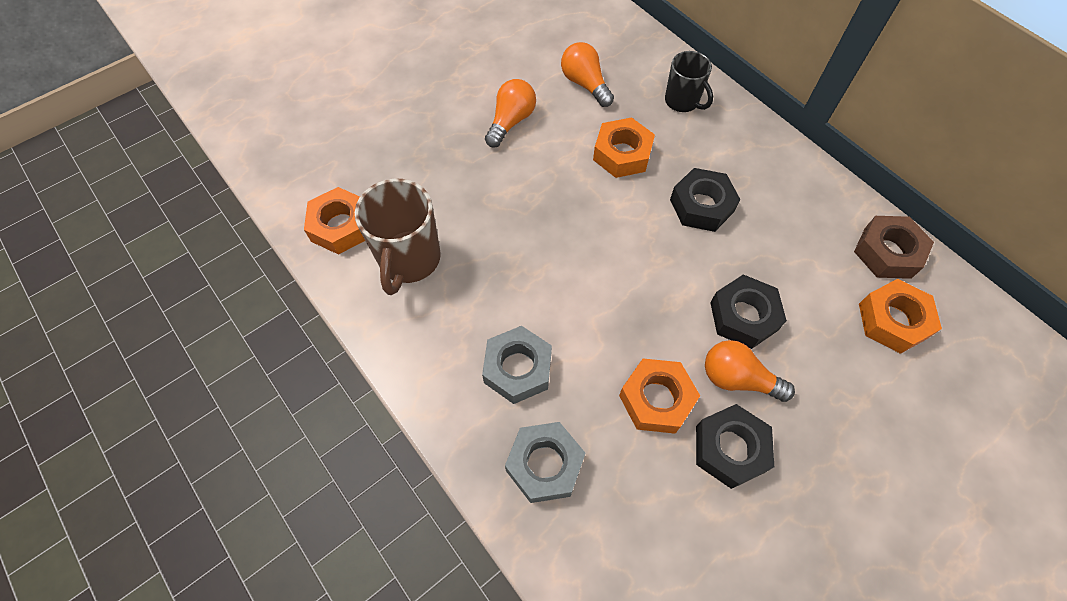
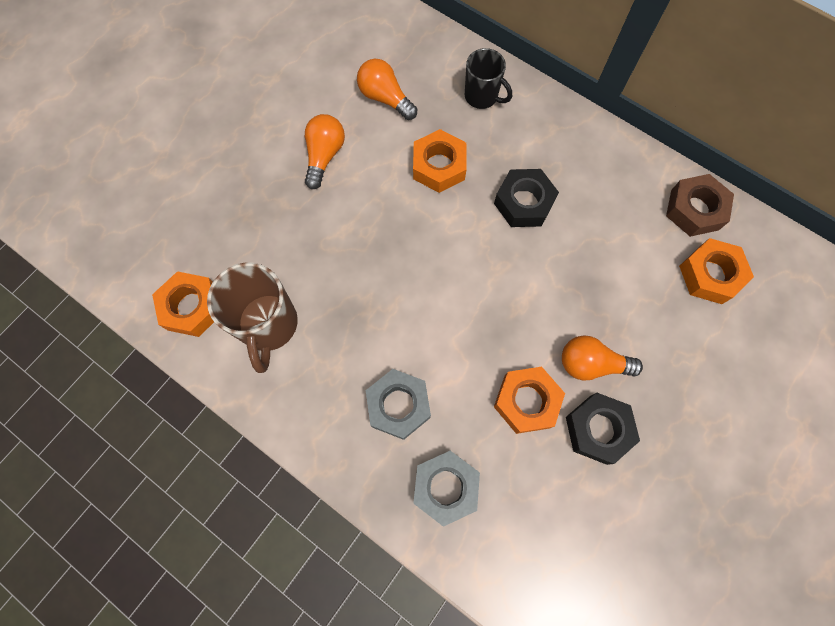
camera: 15 degrees left, 10 degrees up
(743, 316) = (584, 303): black nut -> none

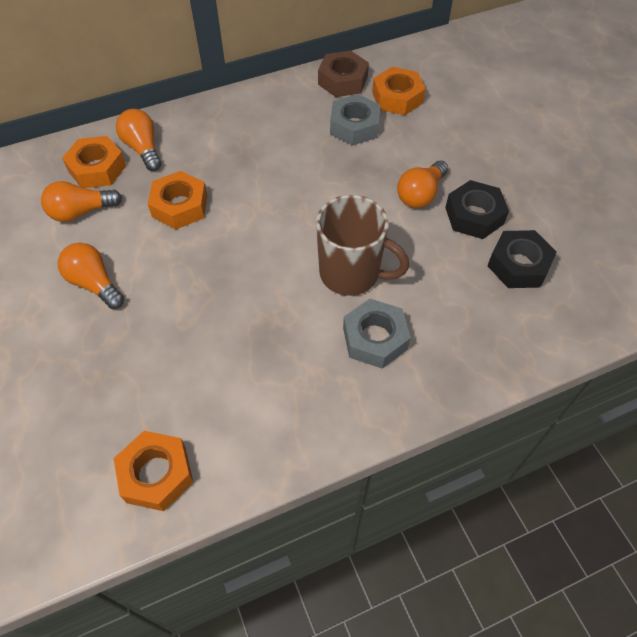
camera: 60 degrees left, 15 degrees down
(268, 325) = (227, 410): brown mug -> brown mug (351, 274)
(445, 487) = (466, 338): grey nut -> grey nut (354, 126)
(482, 96) = (143, 148): black mug -> orange light bulb
(524, 202) = (259, 169): black nut -> black nut (518, 265)
(526, 401) = (426, 248): orange nut -> orange nut (97, 168)

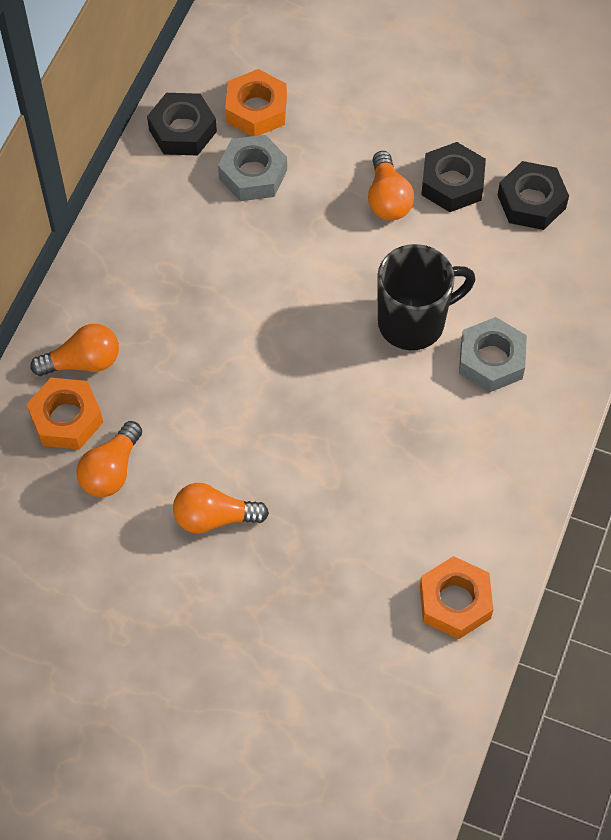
camera: 45 degrees left, 5 degrees up
(143, 148) = (83, 362): orange light bulb -> orange light bulb turned 150 degrees clockwise
(180, 206) = (194, 387): orange nut -> none
(342, 80) = (182, 130): brown nut -> black nut
(351, 274) = (413, 322): brown mug -> black mug

